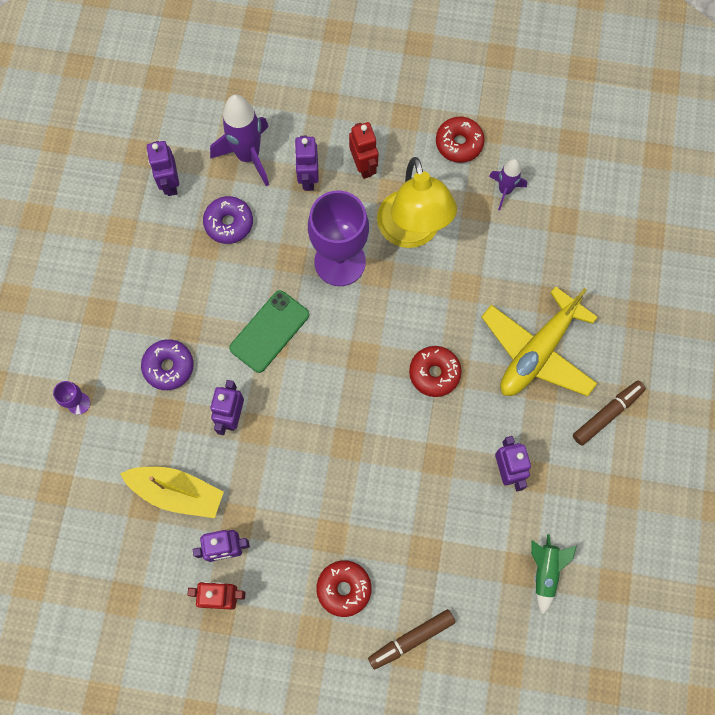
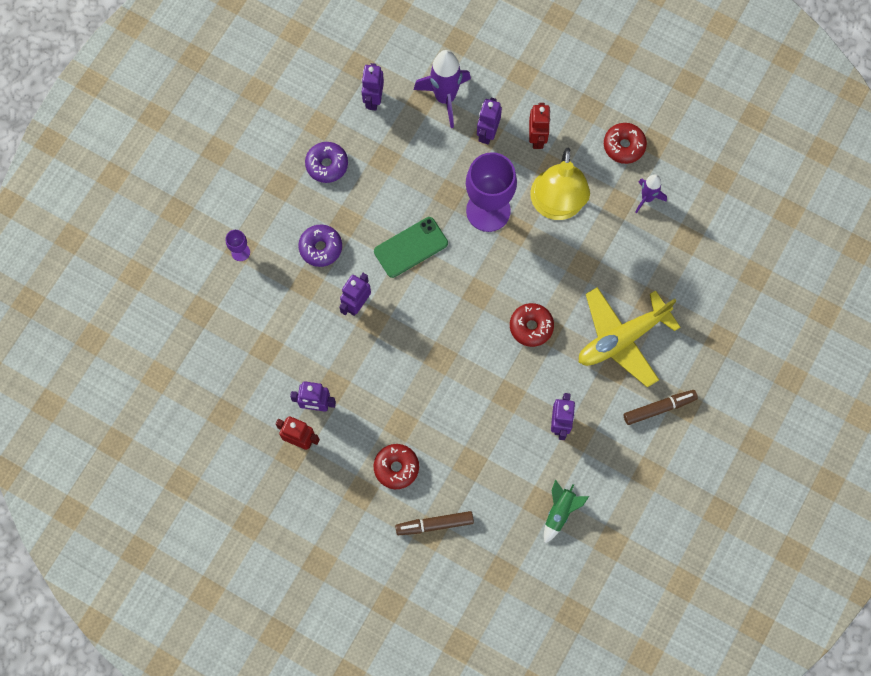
camera: 20 degrees right, 0 degrees up
(177, 493) = (293, 348): yellow boat -> none
(229, 223) = (409, 148): purple donut -> purple donut (327, 165)

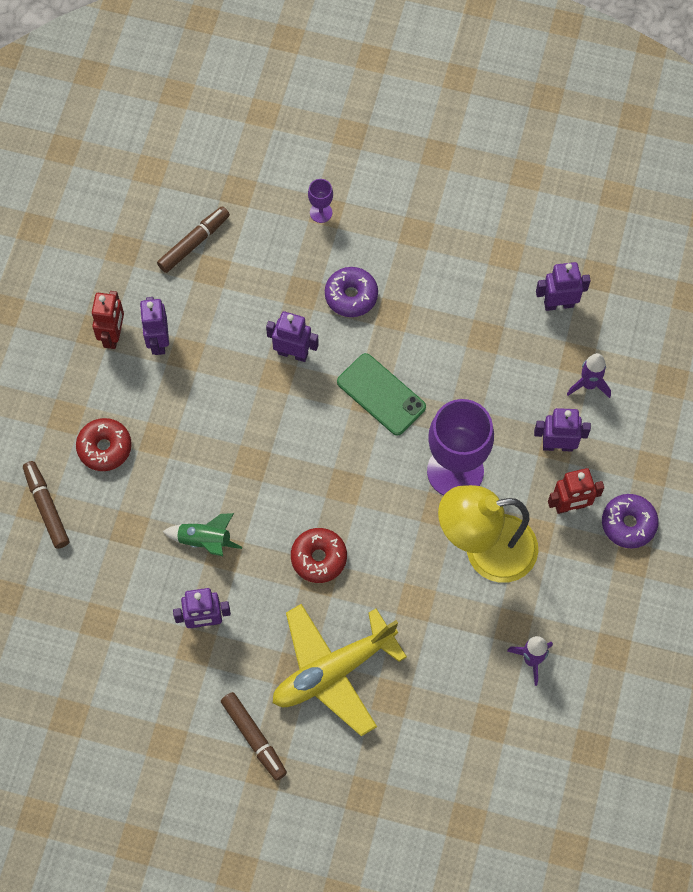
camera: 75 degrees right, 5 degrees down
(236, 357) = (194, 243): none -> brown marker
(327, 165) = (457, 275): purple donut -> purple donut (628, 524)
(445, 98) = (588, 384): purple rocket -> purple rocket, size x0.58
(560, 511) = (94, 647): green rocket -> green rocket (205, 541)
(622, 338) = (333, 671): yellow plane -> yellow plane turned 75 degrees counterclockwise
(624, 146) = (594, 615): red donut -> none

